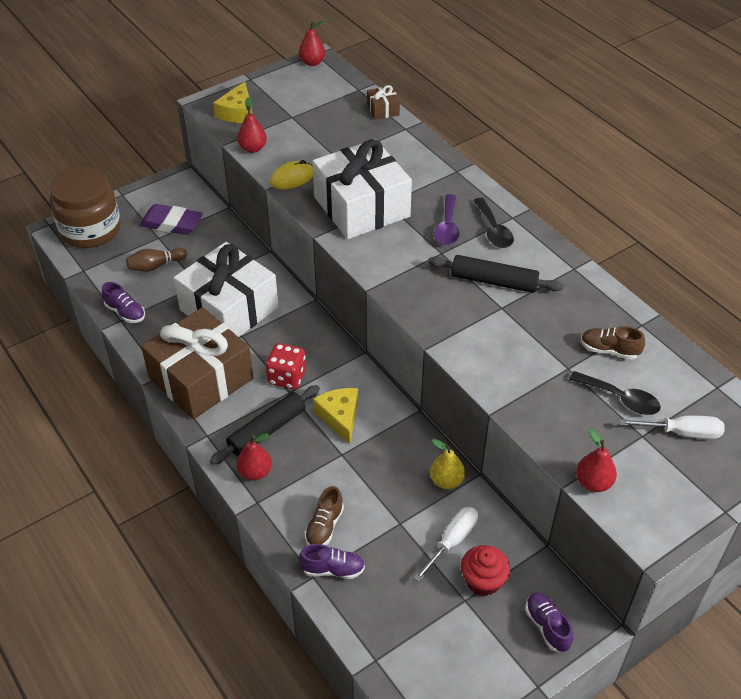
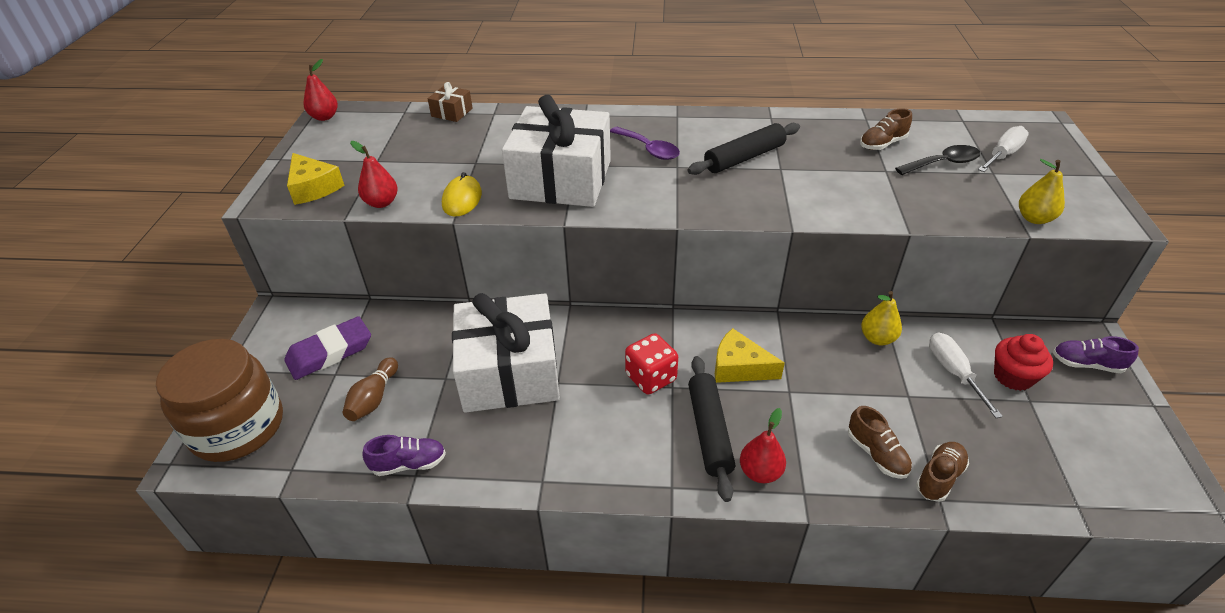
camera: 50 degrees left, 5 degrees down
(201, 378) = (583, 447): brown gift -> none
(333, 569) = (939, 477): purple shoe -> brown shoe
(493, 230) = (681, 130): black spoon -> none
(593, 483) = (1034, 218): red pear -> yellow pear

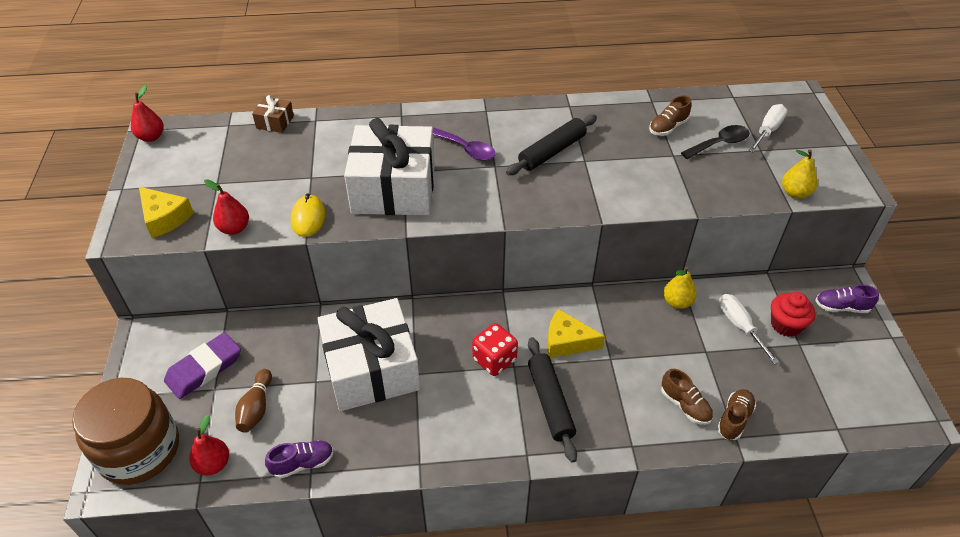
camera: 10 degrees left, 5 degrees up
(760, 472) = (595, 432): red pear -> red pear (213, 464)

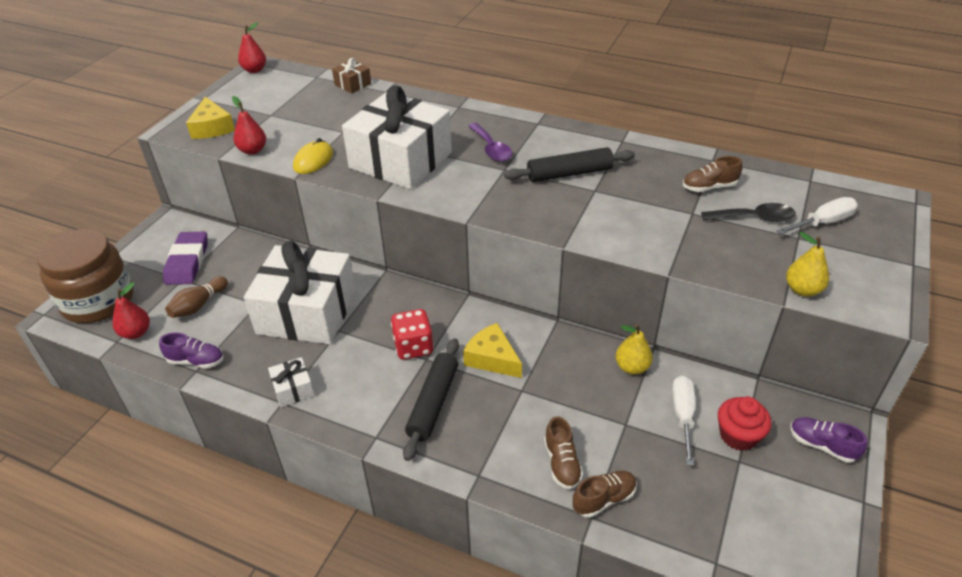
camera: 30 degrees right, 5 degrees down
(204, 368) = (187, 262): purple eraser -> purple eraser turned 75 degrees counterclockwise
(420, 447) = (293, 389): none -> white gift

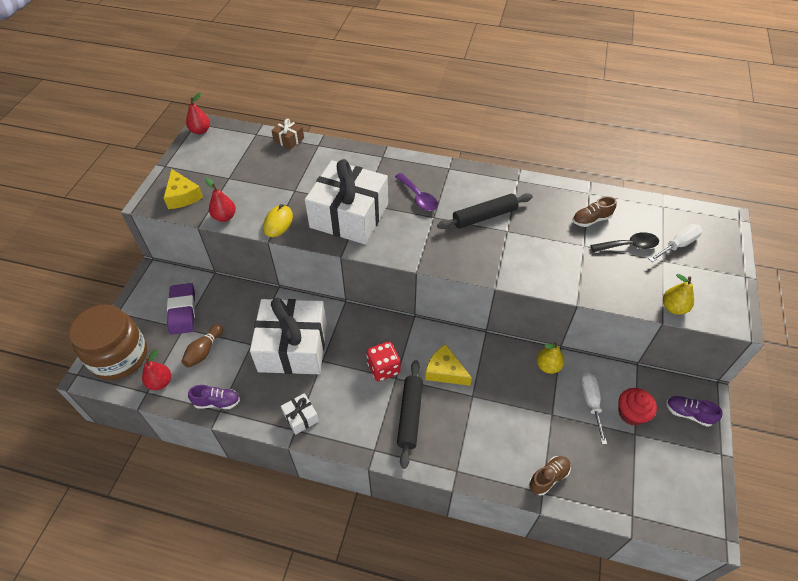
camera: 10 degrees left, 10 degrees up
(562, 463) = (513, 453): brown shoe -> none

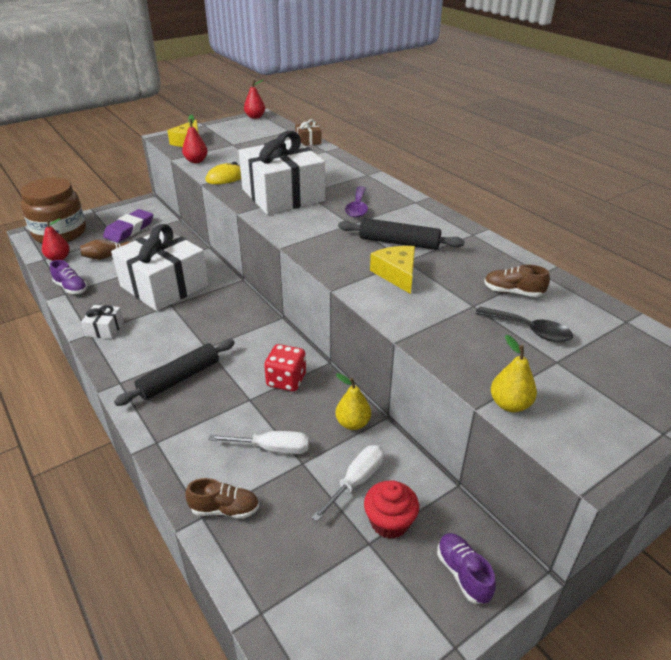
camera: 40 degrees right, 15 degrees down
(383, 368) = (207, 336): red dice -> red dice (286, 380)
(445, 371) = (252, 368): yellow cheese -> yellow cheese (397, 274)
(678, 245) = (598, 359): white screwdriver -> white screwdriver (272, 448)

